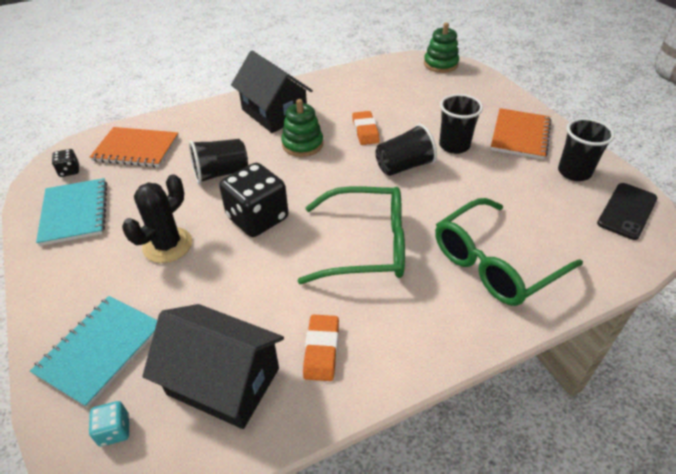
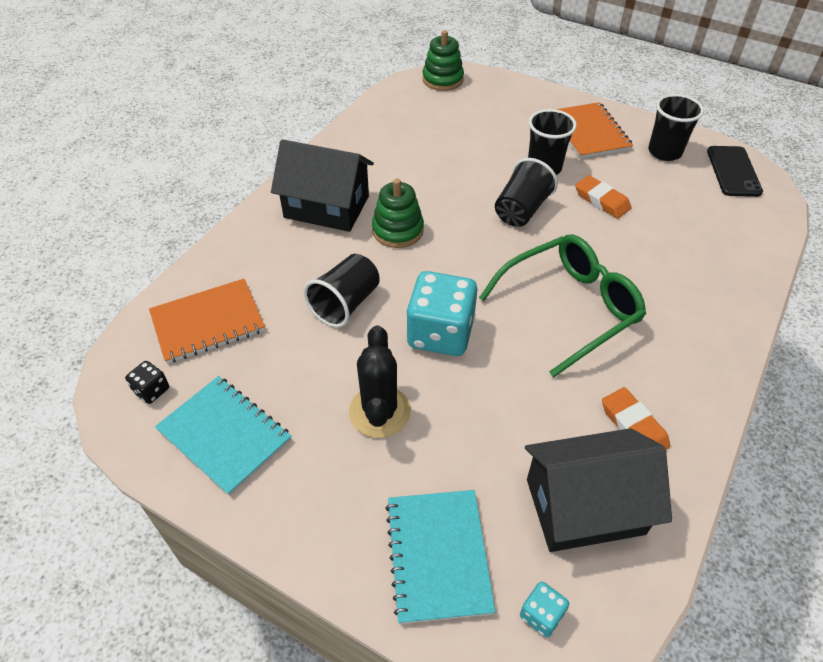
camera: 35 degrees left, 5 degrees up
(257, 218) = (440, 333): black dice -> turquoise dice
(365, 131) = (445, 187): orange eraser -> orange eraser (601, 200)
(494, 263) = (685, 269): green glasses -> none

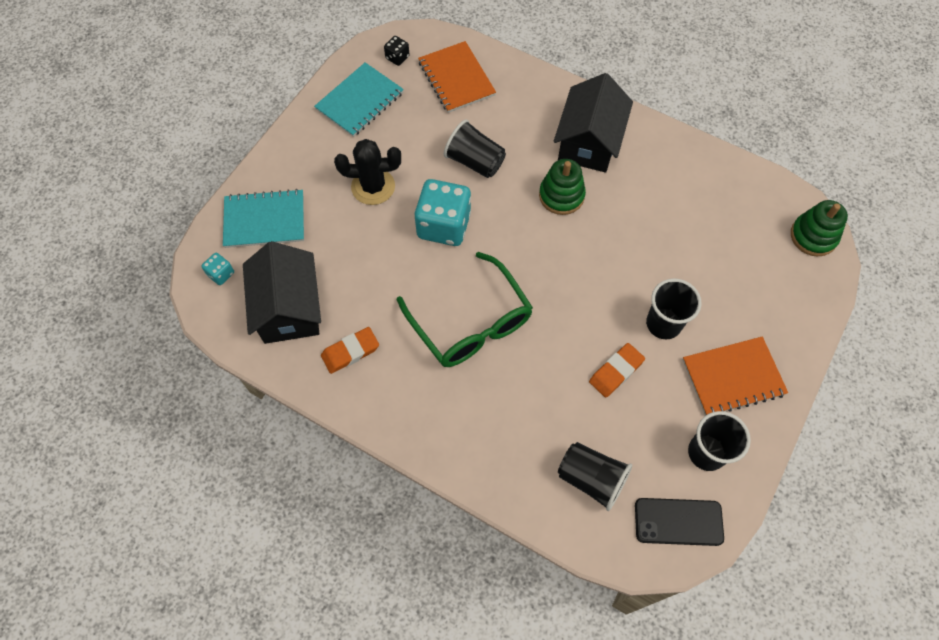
camera: 90 degrees right, 15 degrees up
(521, 210) = (596, 296): black cup -> black cup (591, 479)

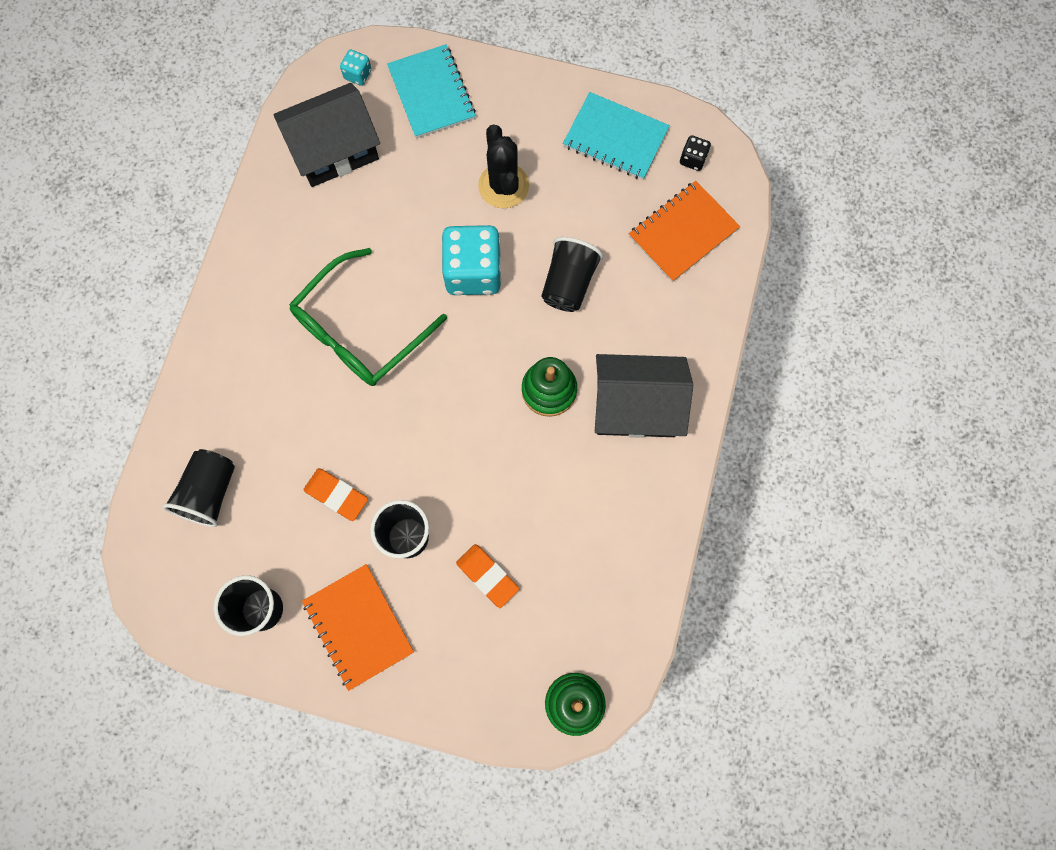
camera: 75 degrees right, 10 degrees up
(350, 352) = (299, 222): orange eraser -> orange eraser (487, 576)
(678, 522) = (180, 590): black phone -> none

